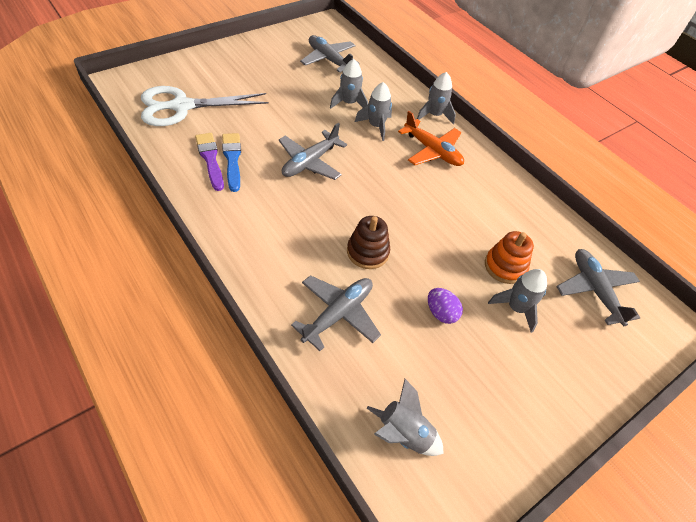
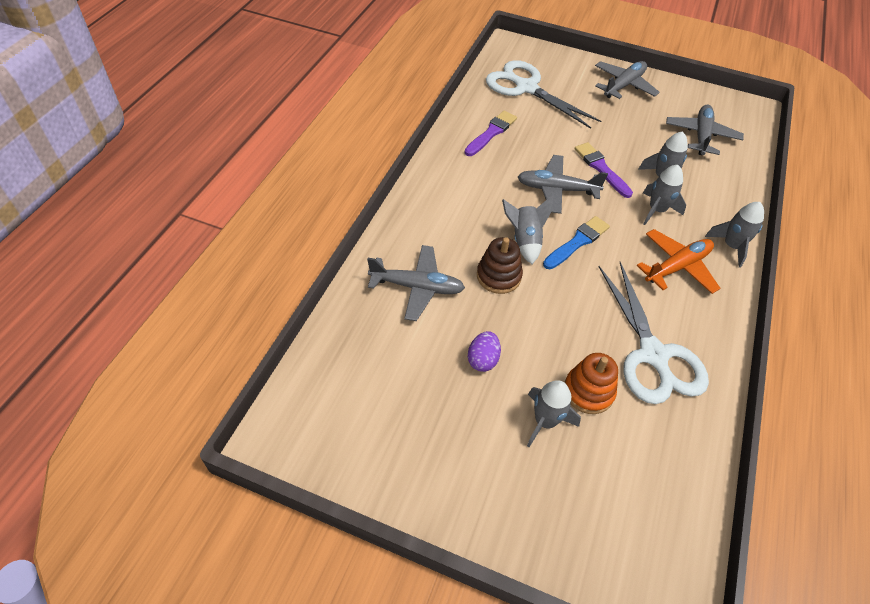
camera: 60 degrees right, 0 degrees up
(232, 159) = (505, 144): blue brush -> blue brush (577, 242)
(312, 125) = (601, 168): none -> purple brush
(403, 434) = (342, 383): grey rocket -> grey rocket (524, 240)
(432, 151) = (677, 267): orange plane -> orange plane turned 135 degrees counterclockwise
(495, 212) = (653, 355): none -> white scissors
(595, 290) = (641, 492): grey plane -> grey plane (623, 85)

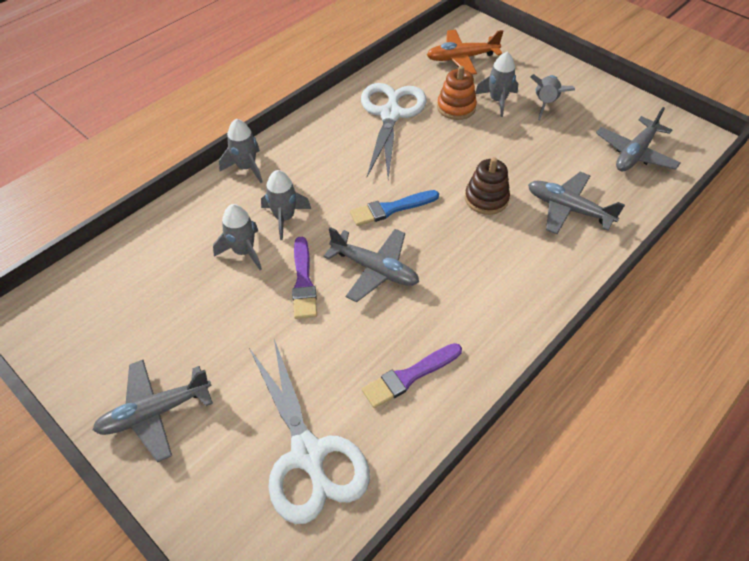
camera: 155 degrees left, 0 degrees up
(482, 360) = (528, 143): purple egg -> none
(524, 240) = (443, 224): grey rocket -> grey rocket (545, 103)
(677, 267) = (314, 164): orange plane -> orange plane (461, 58)
(701, 136) = (140, 292): grey plane -> grey plane (635, 153)

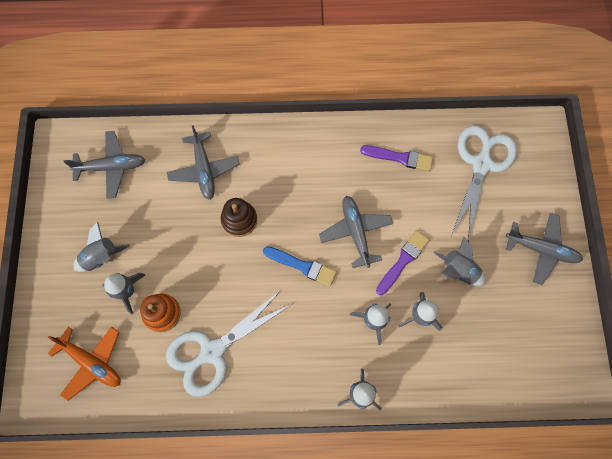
camera: 135 degrees left, 20 degrees up
(238, 316) = (458, 270): none -> grey rocket

